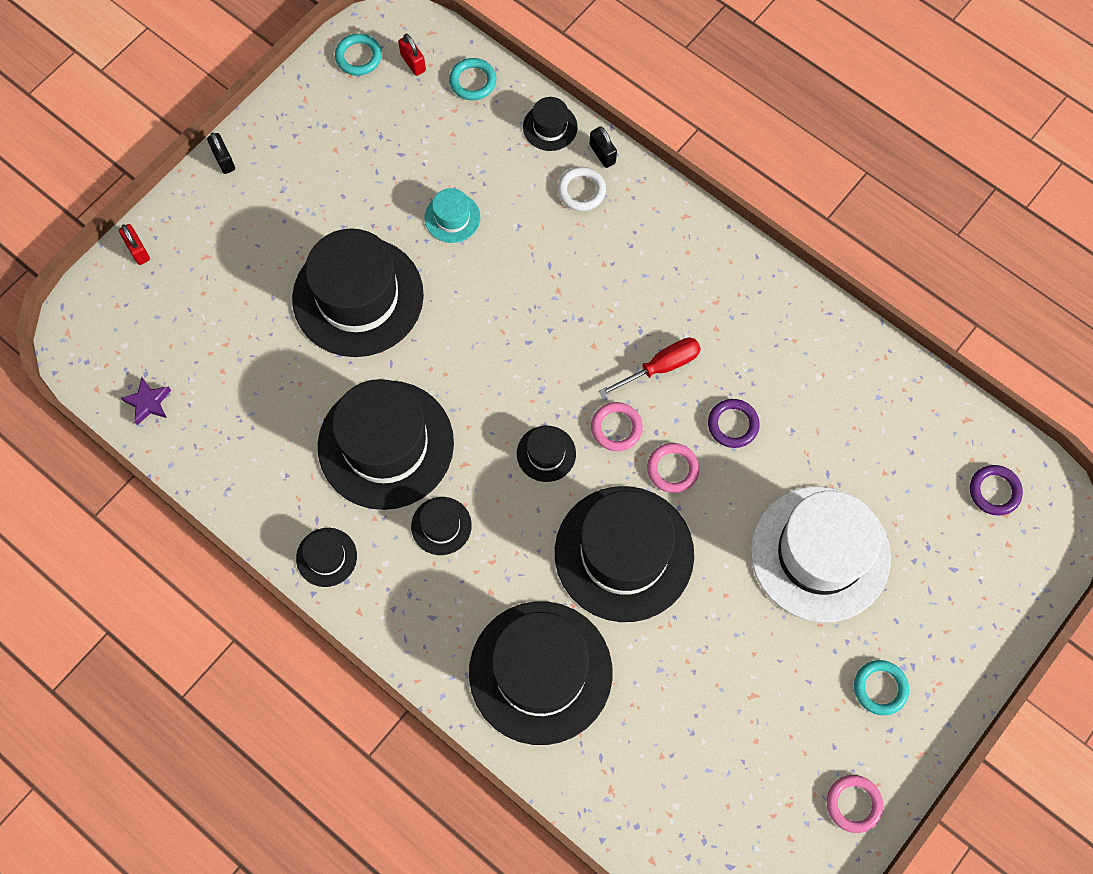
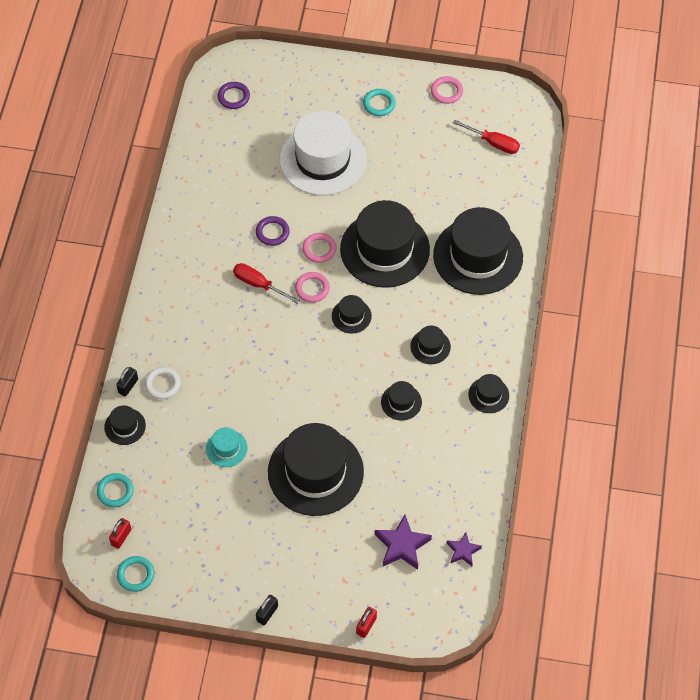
camera: 120 degrees left, 10 degrees down
(202, 340) = (402, 545): none -> purple star
(386, 444) = (401, 402): black hat -> black hat, size x0.44
(720, 816) = (493, 143): none -> red screwdriver

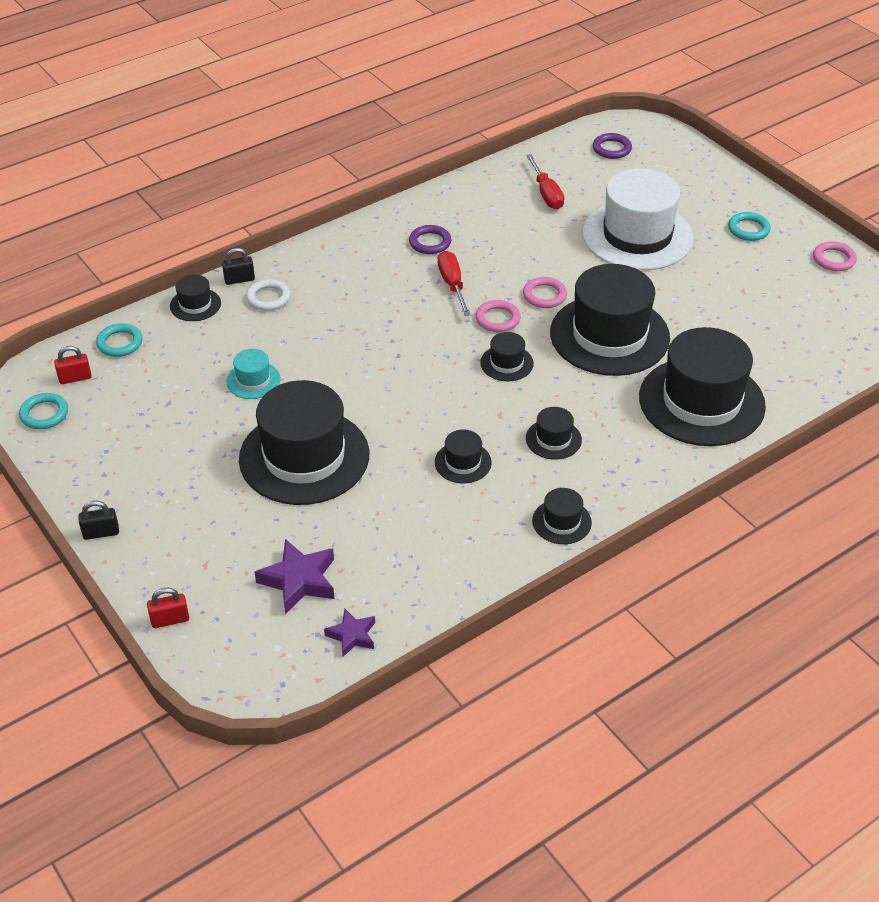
camera: 45 degrees right, 15 degrees down
(272, 232) = (517, 257): purple ring -> purple ring (430, 242)
(493, 143) = (836, 325): red screwdriver -> red screwdriver (546, 194)

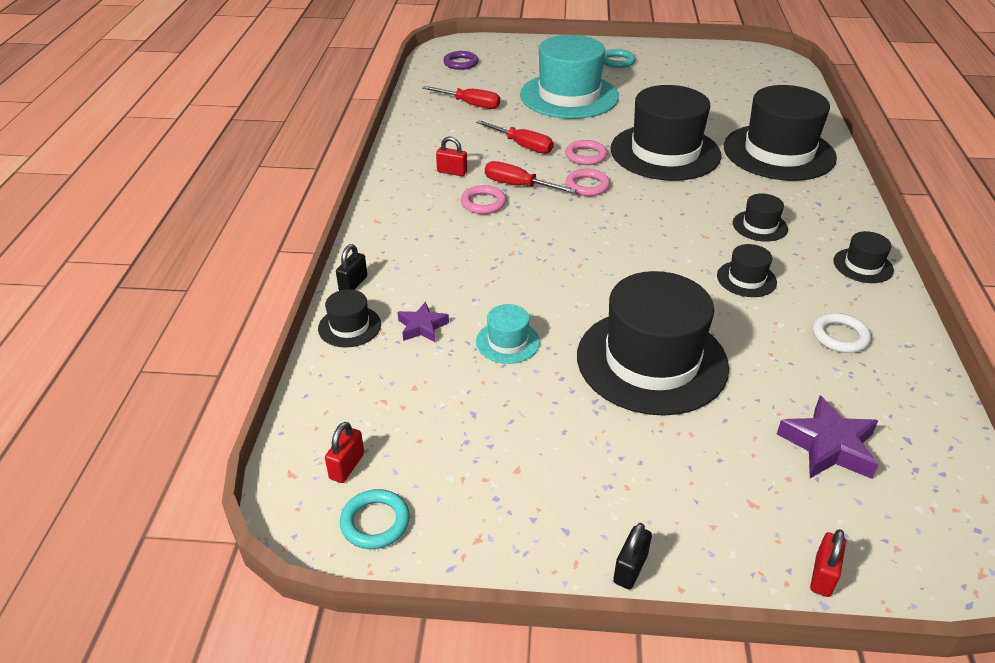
camera: 50 degrees left, 5 degrees down
(120, 343) = (336, 404): turquoise ring -> none
(268, 298) = (403, 280): white ring -> white ring (840, 336)
(352, 635) = (932, 446): purple star -> purple star (422, 327)
(430, 242) = (452, 172): purple ring -> red padlock
(506, 363) = (645, 205): black hat -> none
(516, 255) = (523, 146): none -> red screwdriver
(637, 236) = (569, 96): white hat -> turquoise hat
(833, 259) = (684, 52): pink ring -> pink ring (483, 203)

